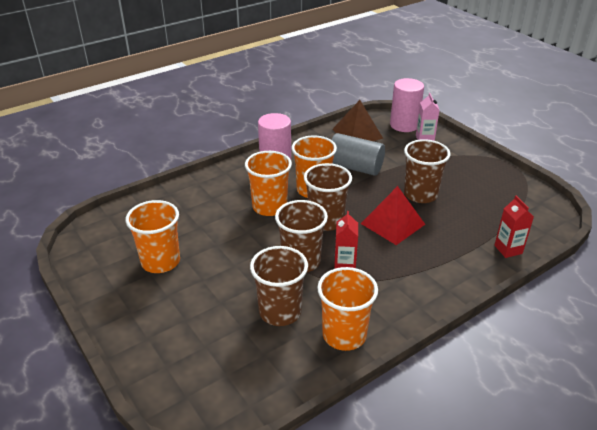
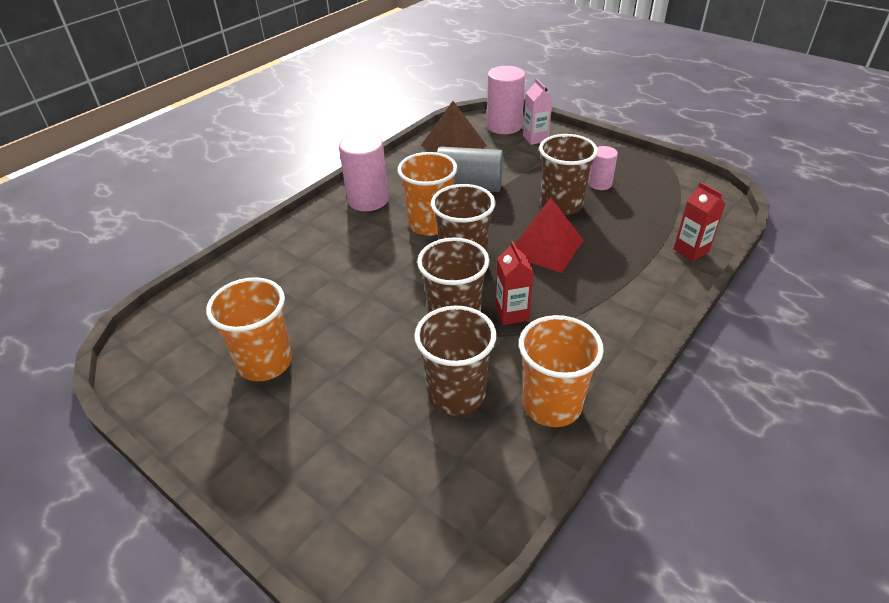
camera: 15 degrees left, 5 degrees up
(269, 207) = (383, 257): orange cup -> none
(459, 184) = (600, 184): none -> pink cylinder

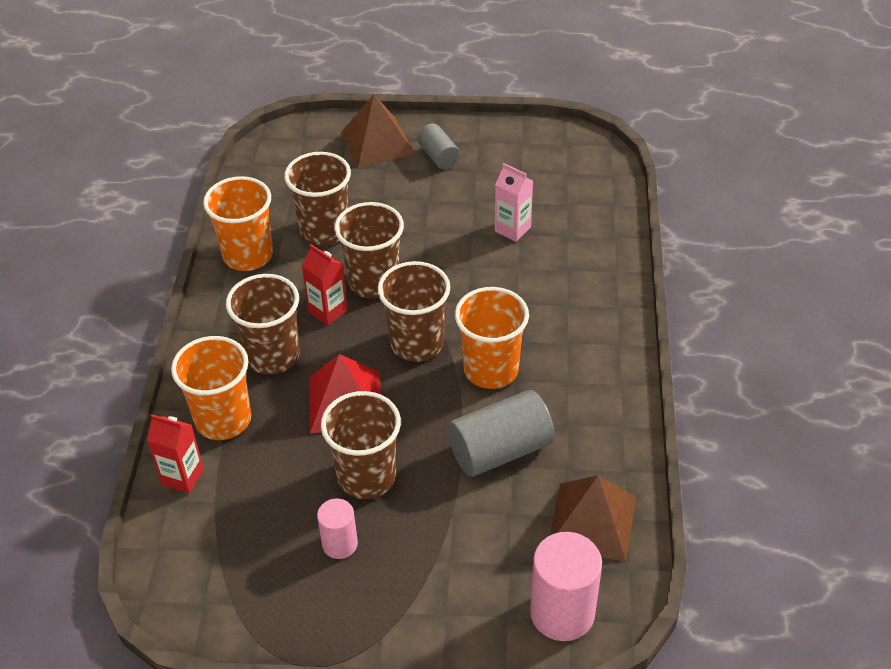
camera: 145 degrees right, 5 degrees up
(265, 362) = (487, 183): orange cup -> orange cup (223, 419)
(268, 421) = (438, 156): none -> grey cylinder
(305, 482) = (377, 143): none -> brown pyramid
(368, 200) = (593, 368): pink cylinder -> none
(535, 138) = (491, 605): pink carton -> pink carton (512, 229)
(581, 299) = (272, 356): none -> brown cup

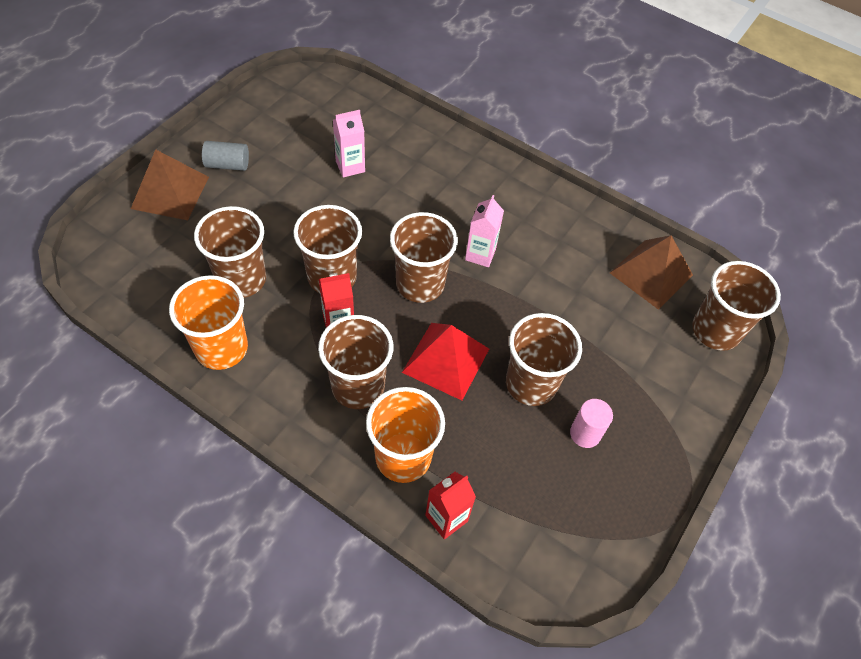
camera: 65 degrees left, 10 degrees up
(491, 369) = (480, 254): orange cup -> pink carton
(500, 450) = (559, 290): grey cylinder -> none
(562, 613) = (715, 330): pink cylinder -> brown cup

